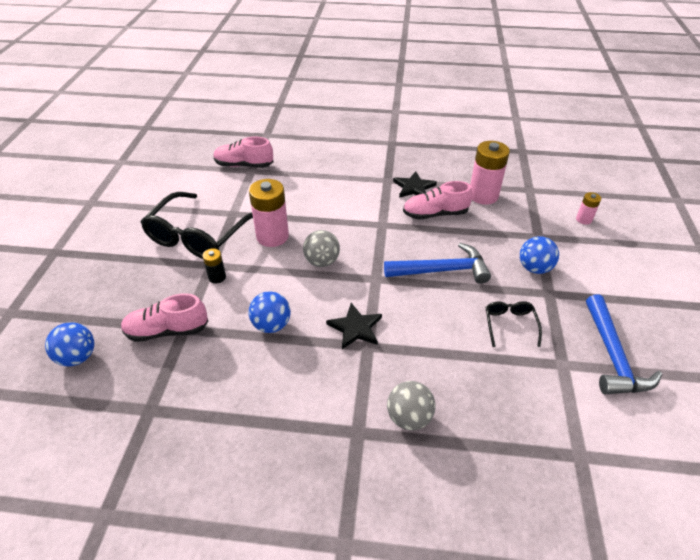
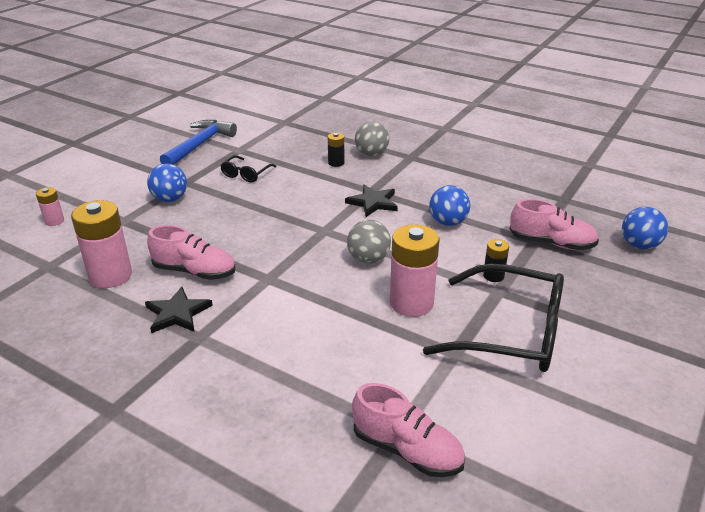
camera: 155 degrees left, 10 degrees down
(198, 236) = (510, 332): black glasses -> black glasses turned 60 degrees clockwise
(437, 381) = (336, 163): none -> black battery
(442, 270) = (254, 219): blue hammer -> none

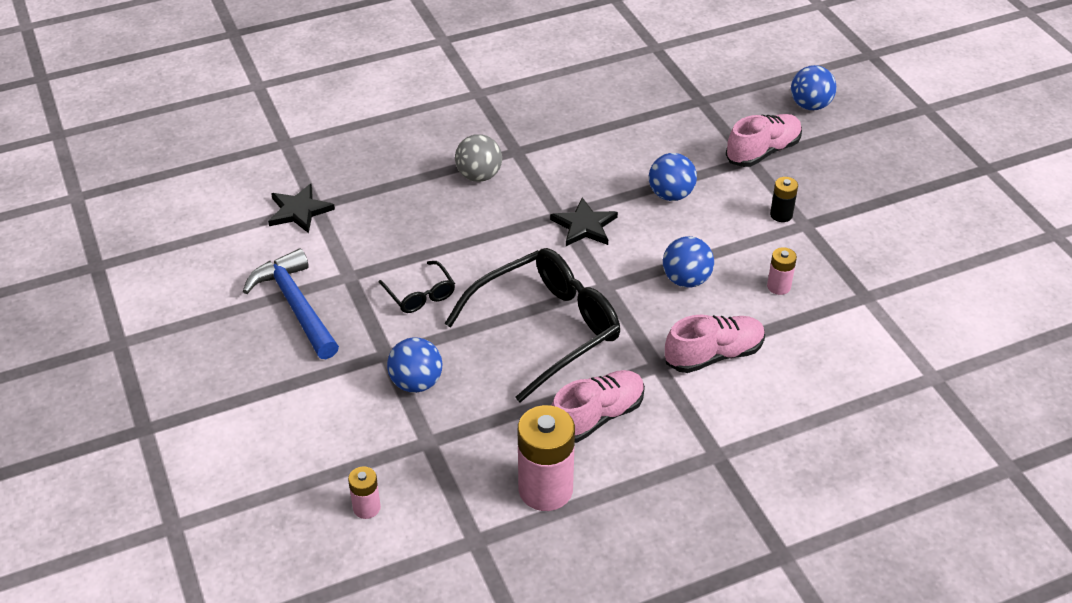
camera: 55 degrees left, 10 degrees up
(177, 313) = (664, 457): black star -> black star (299, 211)
(336, 163) = (470, 212): black battery -> none
(368, 259) = (686, 280): grey ball -> blue ball
(407, 450) = (957, 382): pink shoe -> pink shoe (714, 355)
(411, 303) = (778, 286): pink battery -> pink battery, size x0.50
(510, 332) = (865, 250): black glasses -> black glasses (546, 329)

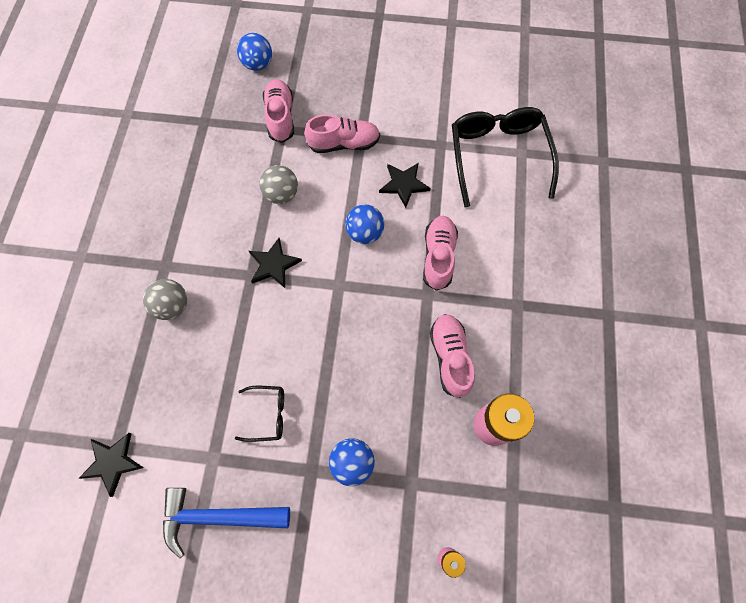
camera: 60 degrees left, 25 degrees up
(546, 329) = (355, 345): black glasses -> black glasses (498, 157)
(671, 195) = (281, 194): blue ball -> grey ball
(778, 286) = (404, 184): pink battery -> black star
(781, 215) = (344, 144): black battery -> pink shoe

